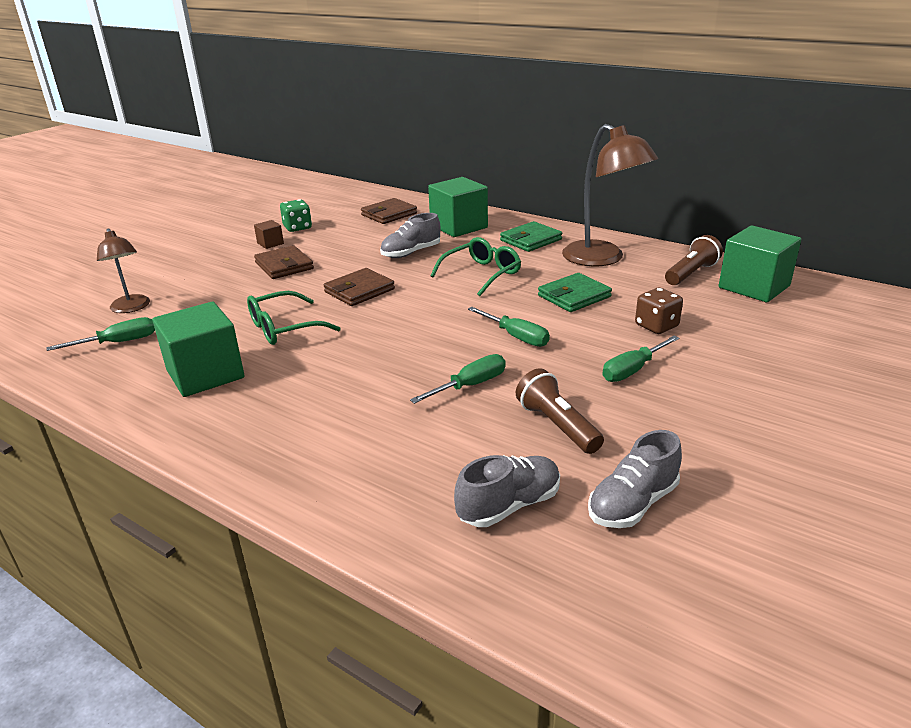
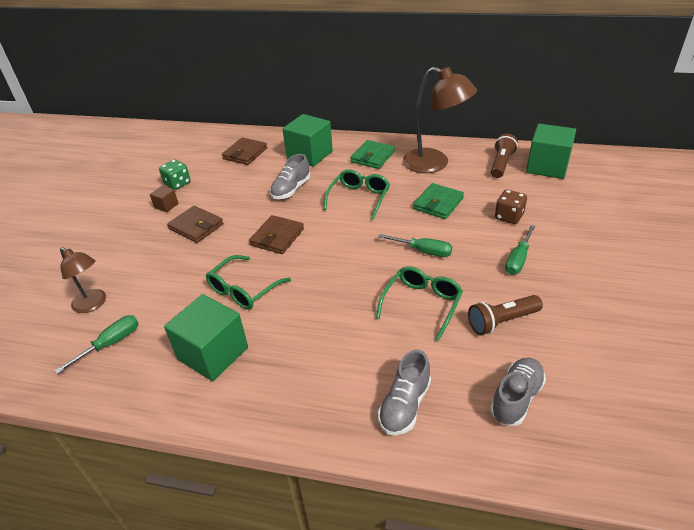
camera: 20 degrees left, 10 degrees up
(471, 385) = (422, 304): green screwdriver -> green glasses
(557, 425) = (502, 321): brown flashlight -> brown flashlight turned 60 degrees counterclockwise
(632, 504) = (588, 370): grey shoe -> grey shoe (404, 405)

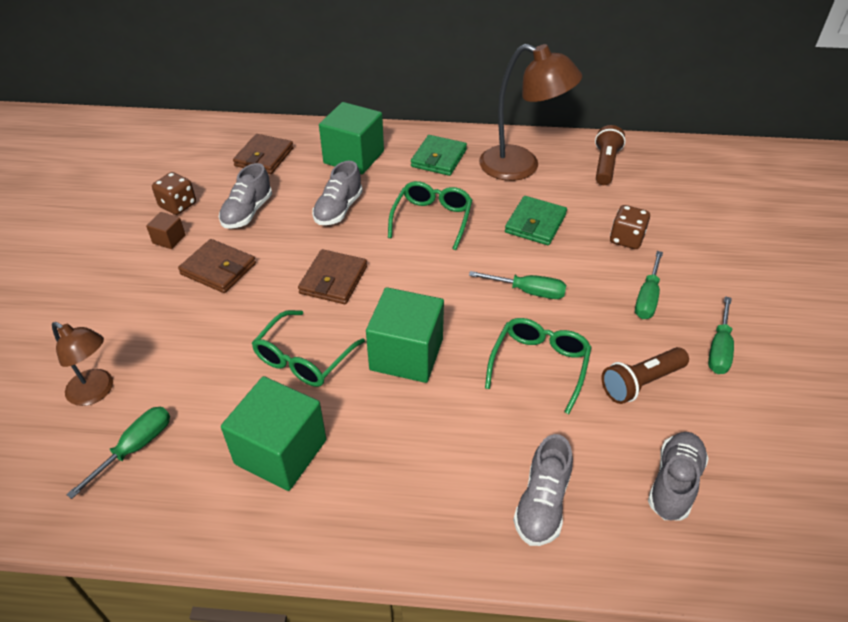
camera: 10 degrees left, 5 degrees up
(177, 184) = (178, 205): green dice -> brown dice
(225, 190) = (247, 212): none -> grey shoe
(547, 167) = (662, 167): green cube -> green cube (406, 354)
(571, 300) = (719, 349): none -> green screwdriver

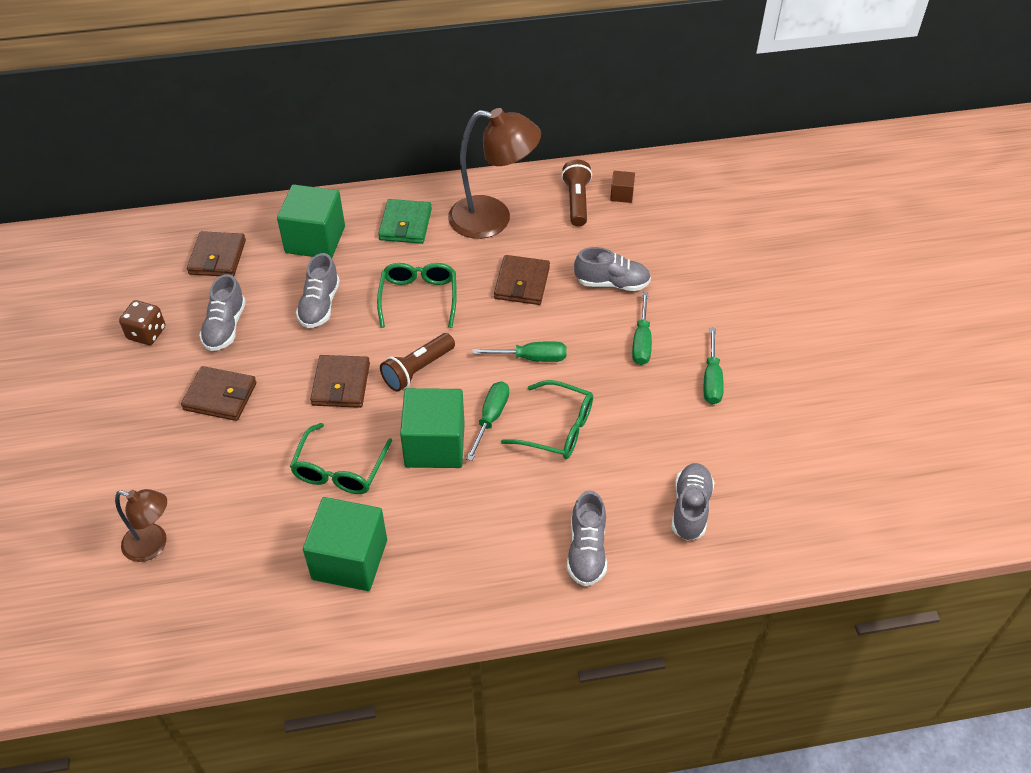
camera: 15 degrees left, 5 degrees up
(136, 447) = (215, 586): green screwdriver -> green screwdriver (491, 417)
(169, 239) = (154, 374): brown cube -> brown cube (621, 195)
(535, 223) = (522, 283): green wallet -> brown wallet
(539, 365) = (558, 429): green glasses -> green glasses turned 105 degrees clockwise
(626, 239) = (612, 283): brown dice -> grey shoe
(641, 383) = (649, 426): brown flashlight -> brown flashlight (417, 370)

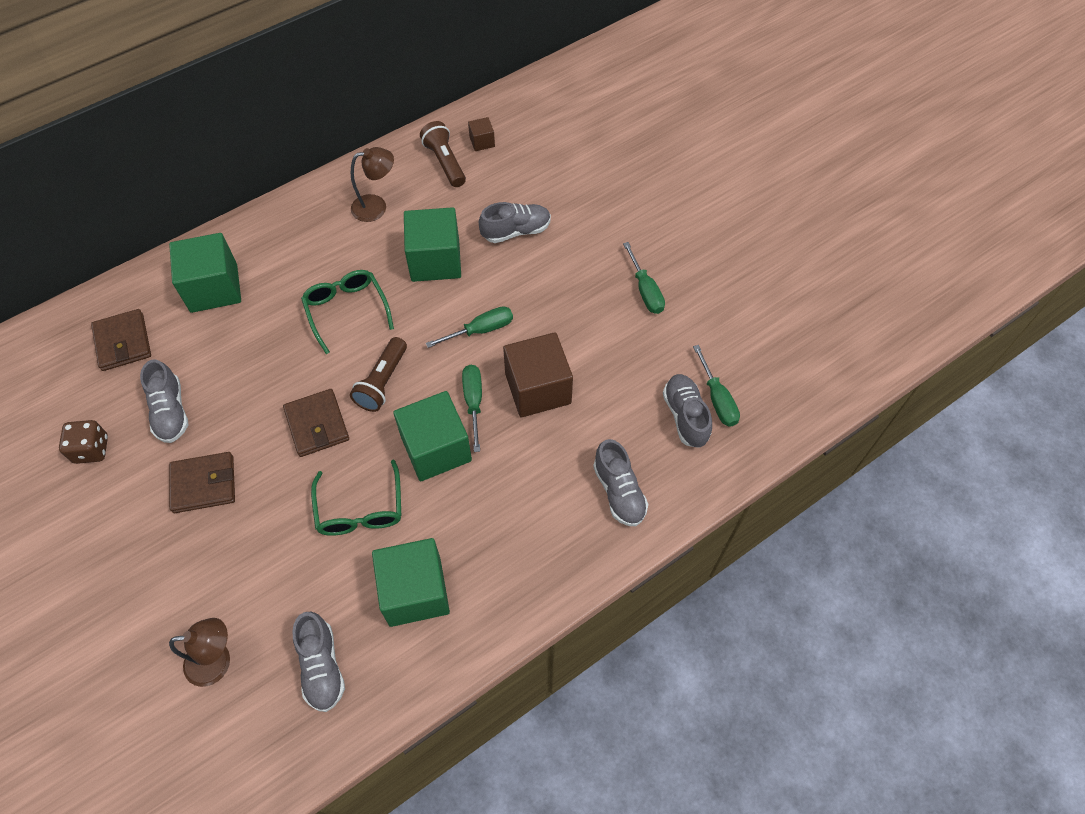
camera: 25 degrees left, 10 degrees up
(320, 305) = (254, 353): grey shoe -> grey shoe (322, 667)
(405, 224) = (295, 241): green wallet -> none
(493, 219) = (376, 206): brown lamp -> brown lamp, size x0.57
(522, 283) = (435, 260): brown wallet -> green cube
(558, 429) = (538, 388): green glasses -> brown cube
(641, 342) = (569, 278): green screwdriver -> green screwdriver (717, 399)

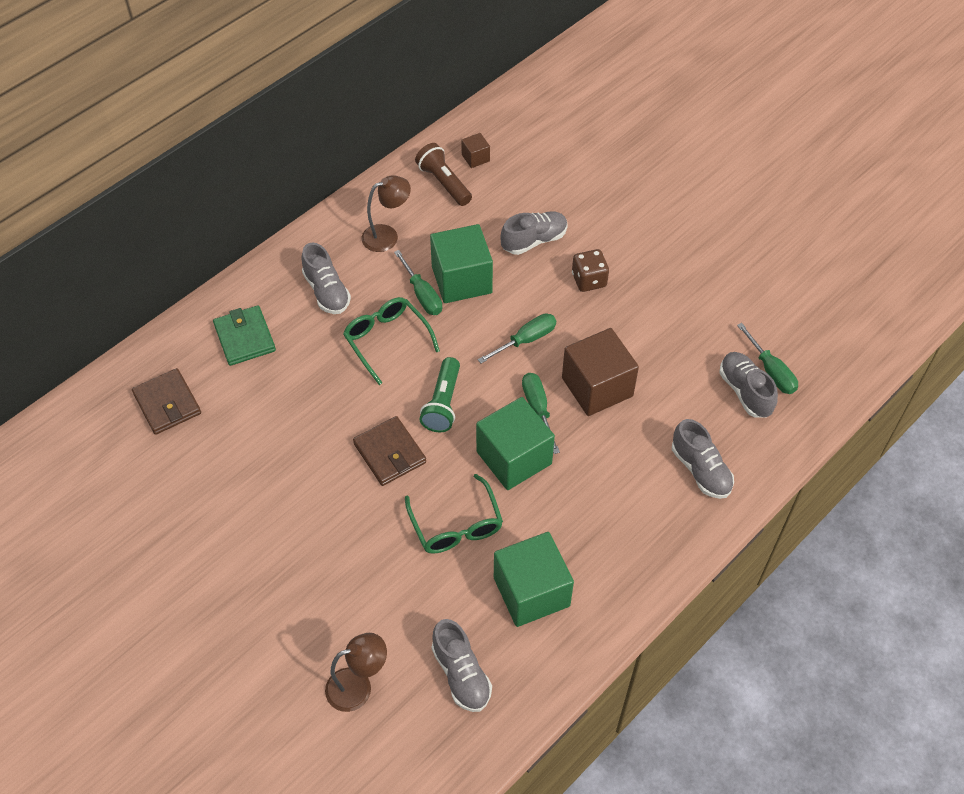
camera: 10 degrees left, 5 degrees down
(91, 449) = (168, 511): brown dice -> brown dice (589, 280)
(170, 412) = (238, 463): grey shoe -> grey shoe (327, 291)
(204, 484) = (293, 526): brown wallet -> none
(214, 288) = (245, 338): green cube -> green wallet
(382, 382) = (443, 403): brown flashlight -> green flashlight
(645, 291) = (676, 280): green screwdriver -> green screwdriver (422, 295)

